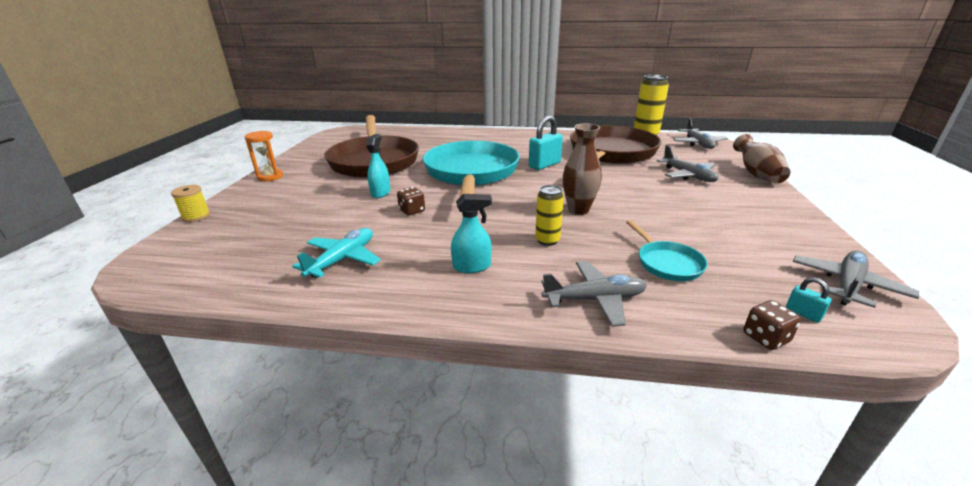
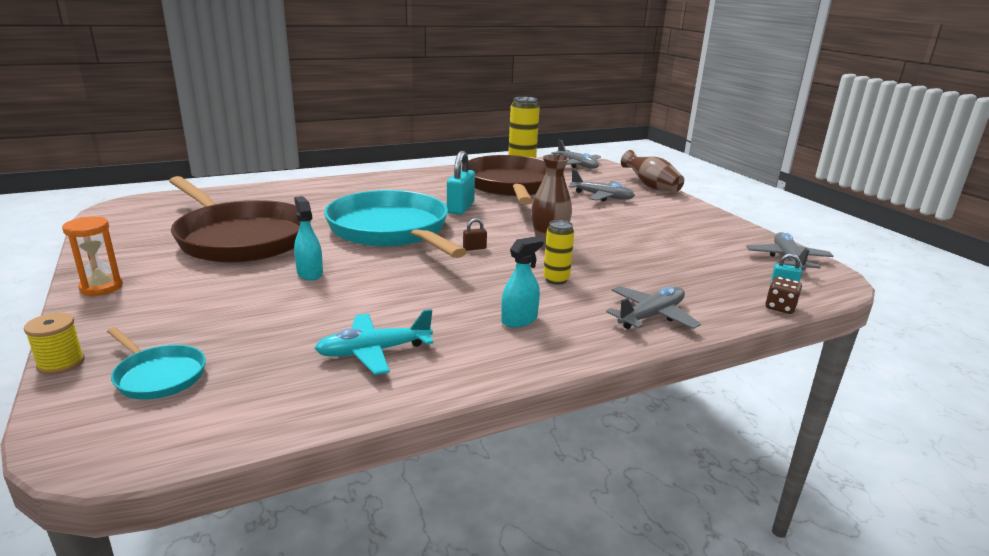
camera: 35 degrees left, 5 degrees down
(342, 259) = (374, 351): turquoise plane -> turquoise plane turned 105 degrees counterclockwise
(412, 211) = (380, 284): brown dice -> none
(514, 198) = (474, 248): none -> brown padlock
(666, 263) = (668, 274): turquoise pan -> turquoise pan (158, 375)

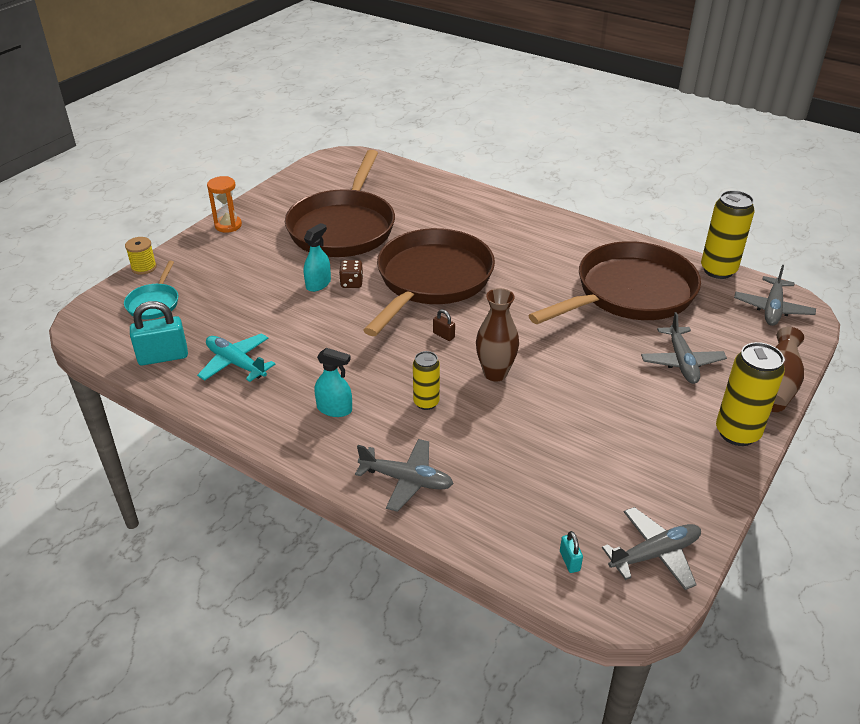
camera: 60 degrees right, 15 degrees up
(391, 231) = (431, 280): turquoise pan -> brown pan
(460, 208) = (526, 290): turquoise padlock -> turquoise padlock (163, 357)
(685, 206) = (737, 433): none -> yellow can
(780, 307) = (507, 566): brown dice -> brown dice (351, 283)

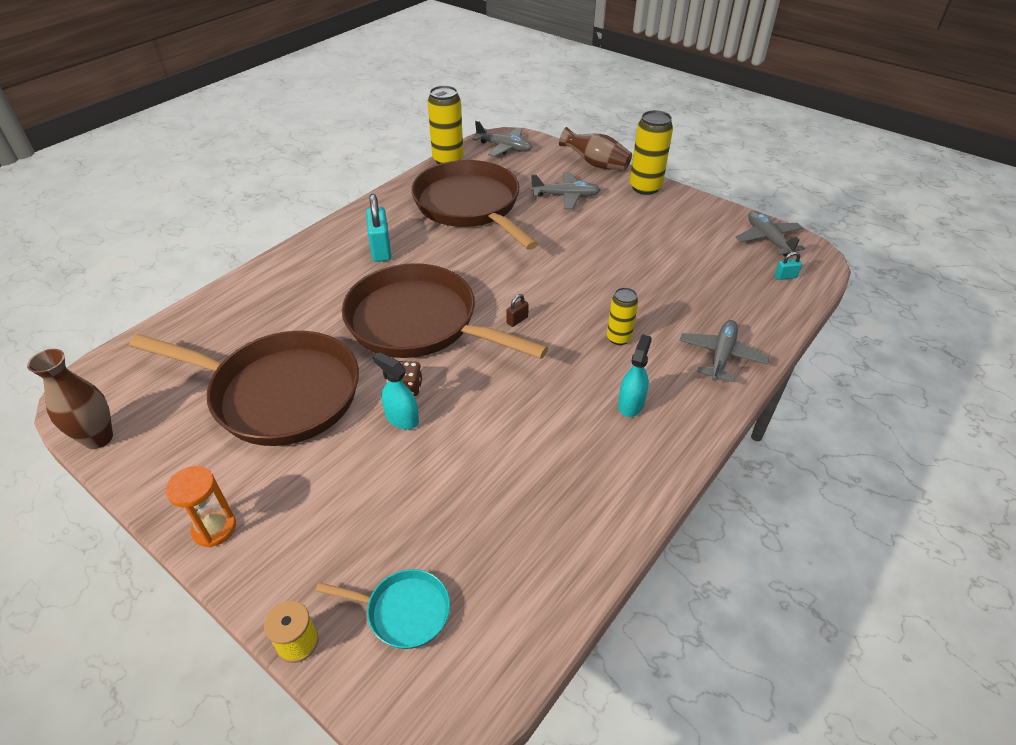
camera: 85 degrees left, 5 degrees up
(163, 357) = (534, 581): turquoise padlock -> turquoise padlock (381, 249)
(236, 363) = (552, 495): turquoise plane -> none
(495, 373) = (577, 292): brown vase -> brown vase (98, 438)

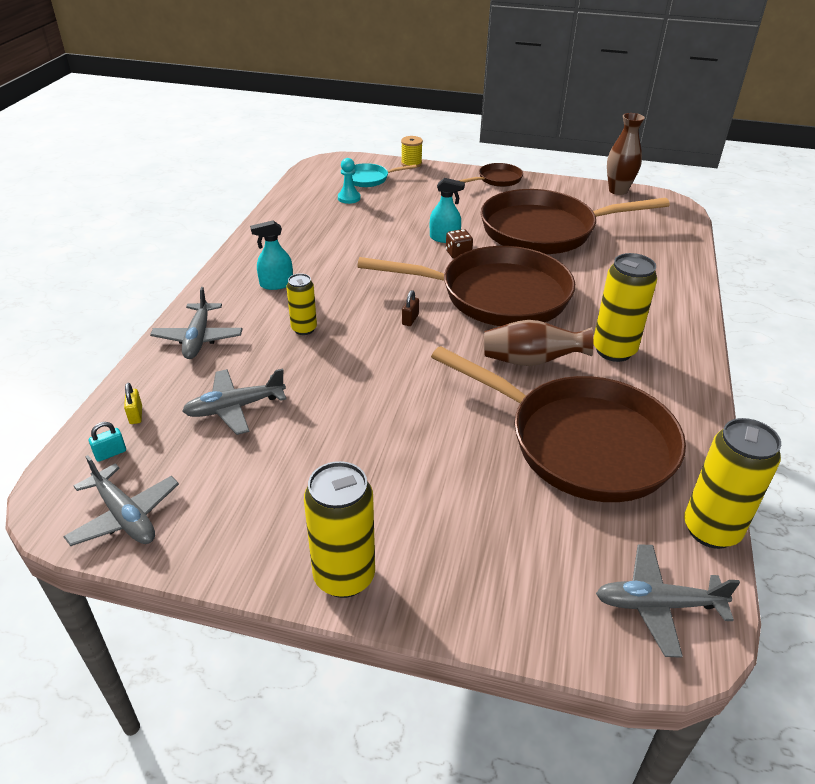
camera: 155 degrees right, 5 degrees down
(214, 528) = (497, 179): orange hourglass -> brown pan
(381, 249) = (614, 350): turquoise padlock -> yellow can
(468, 559) = (349, 198): none -> turquoise pawn
(566, 196) = (464, 508): grey plane -> grey plane (235, 408)
(596, 164) = (460, 616): brown vase -> brown vase (531, 361)
(631, 404) = (276, 284): turquoise spray bottle -> turquoise spray bottle turned 75 degrees clockwise
(771, 299) = (136, 415): none -> yellow padlock

